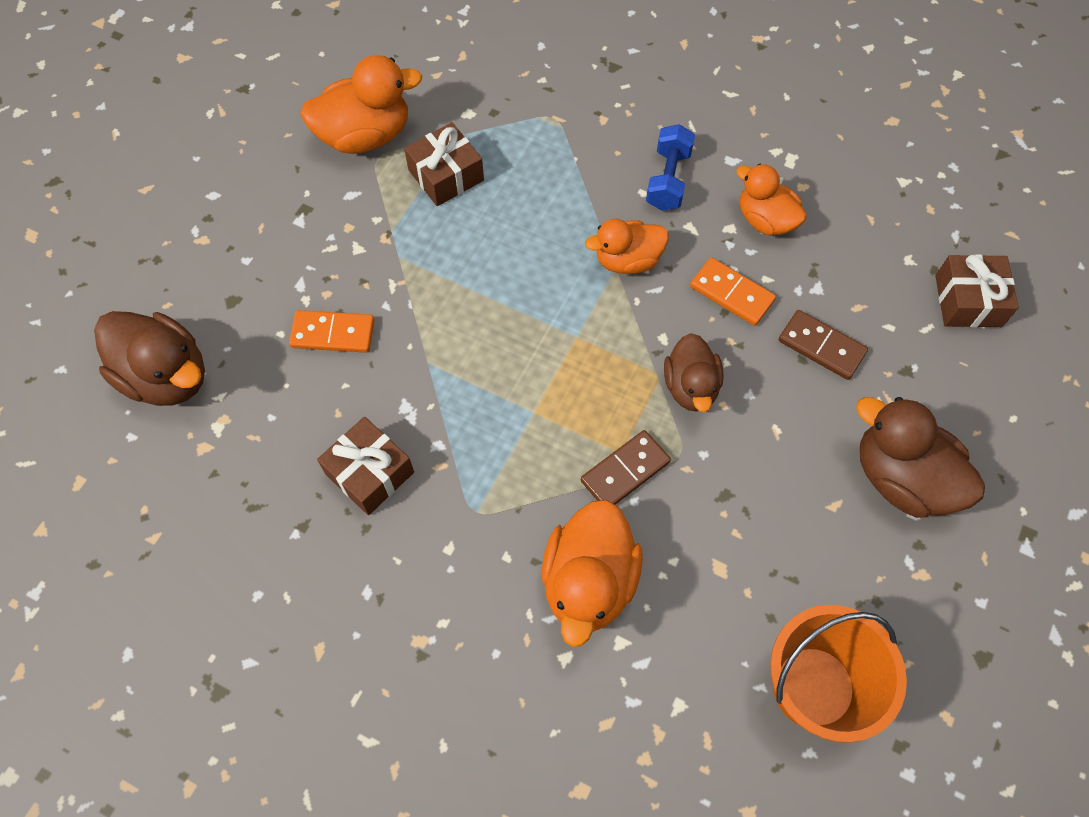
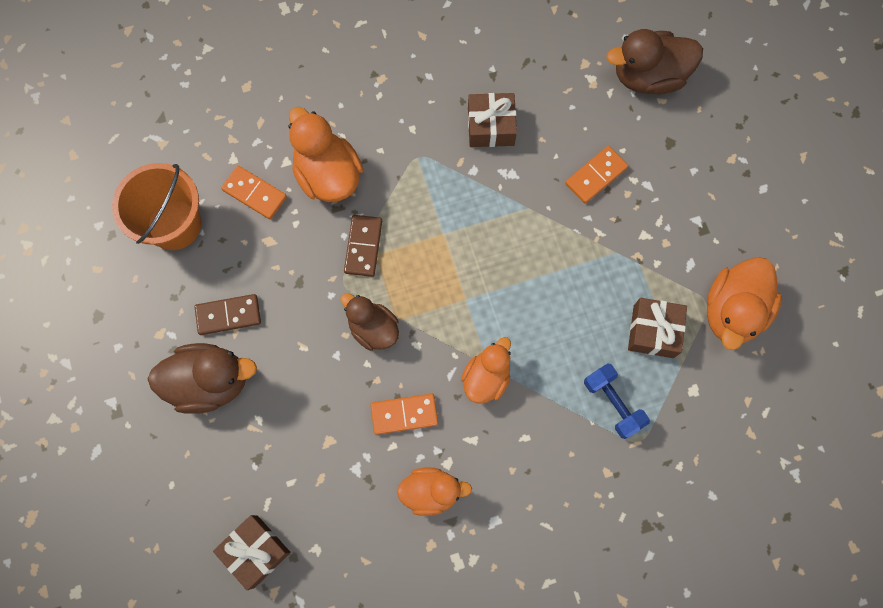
camera: 135 degrees right, 10 degrees up
(668, 180) = (519, 463): blue dumbbell -> blue dumbbell (613, 403)
(689, 638) = (254, 193): none -> orange domino
(821, 346) = (320, 428): brown domino -> brown domino (228, 315)

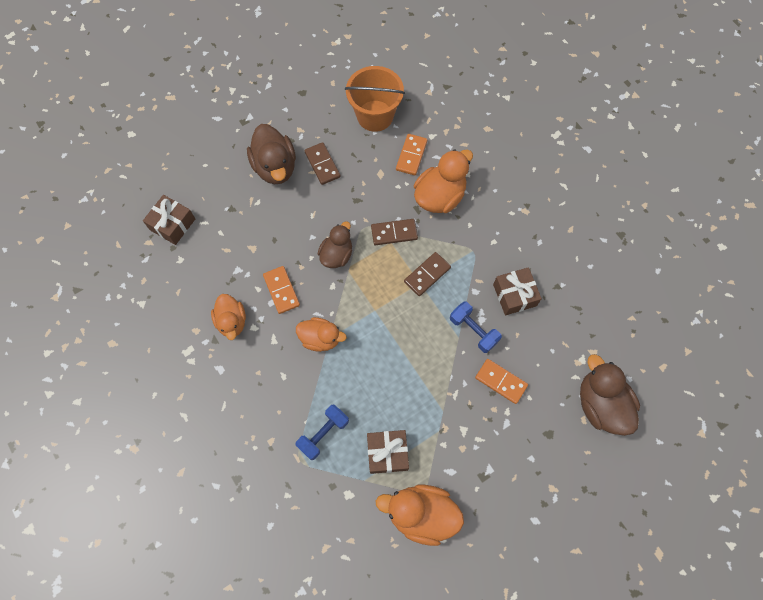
camera: 75 degrees right, 5 degrees down
(434, 221) = (427, 275): none -> brown domino
(524, 188) = (473, 330): none -> blue dumbbell

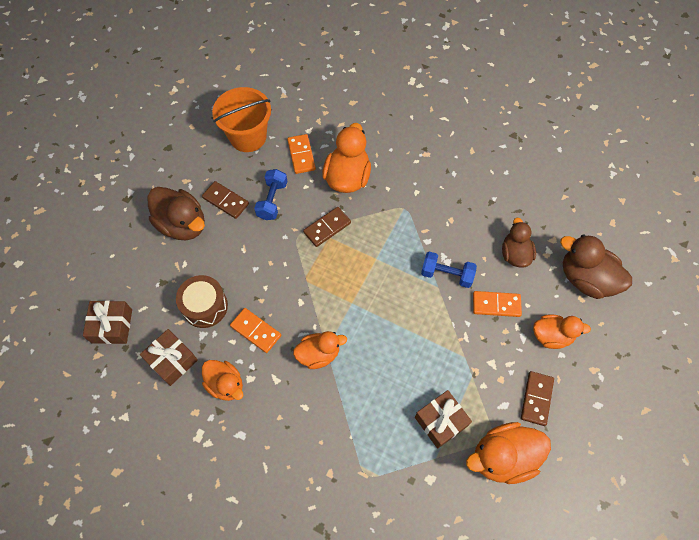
camera: 30 degrees left, 5 degrees down
(253, 247) = (205, 306): none -> brown drum
(323, 434) = (374, 438): blue dumbbell -> blue dumbbell (272, 200)
(336, 255) = (287, 273): brown duck -> brown duck (515, 254)
(427, 275) = (378, 248): brown domino -> brown domino (536, 399)
(514, 295) = (461, 227): brown gift -> brown gift (172, 360)
(533, 437) = (551, 336): none -> orange duck

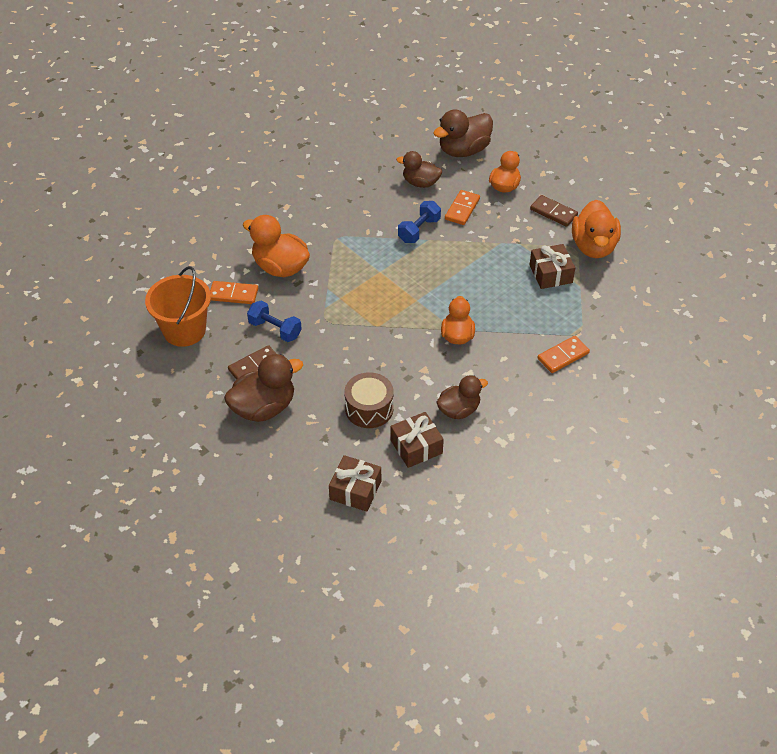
camera: 70 degrees left, 15 degrees down
(225, 384) = (459, 410): orange duck -> brown duck
(256, 331) = (414, 375): orange domino -> orange domino (563, 356)
(327, 227) = (328, 296): brown domino -> none

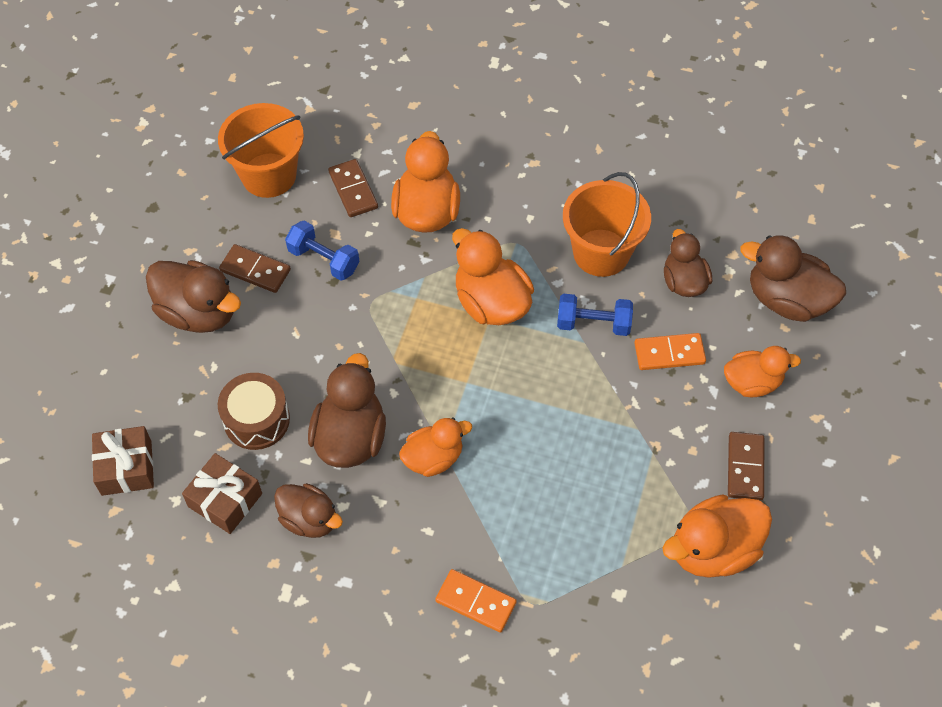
camera: 60 degrees right, 10 degrees up
(233, 294) = (353, 190): orange domino -> brown domino
(275, 329) = (324, 260): blue dumbbell -> blue dumbbell turned 60 degrees counterclockwise
(370, 266) = (491, 303): none -> orange duck
(374, 206) = (601, 253): none -> orange bucket
(415, 368) = (350, 437): none -> brown duck
(550, 274) = (620, 518): brown gift -> none

